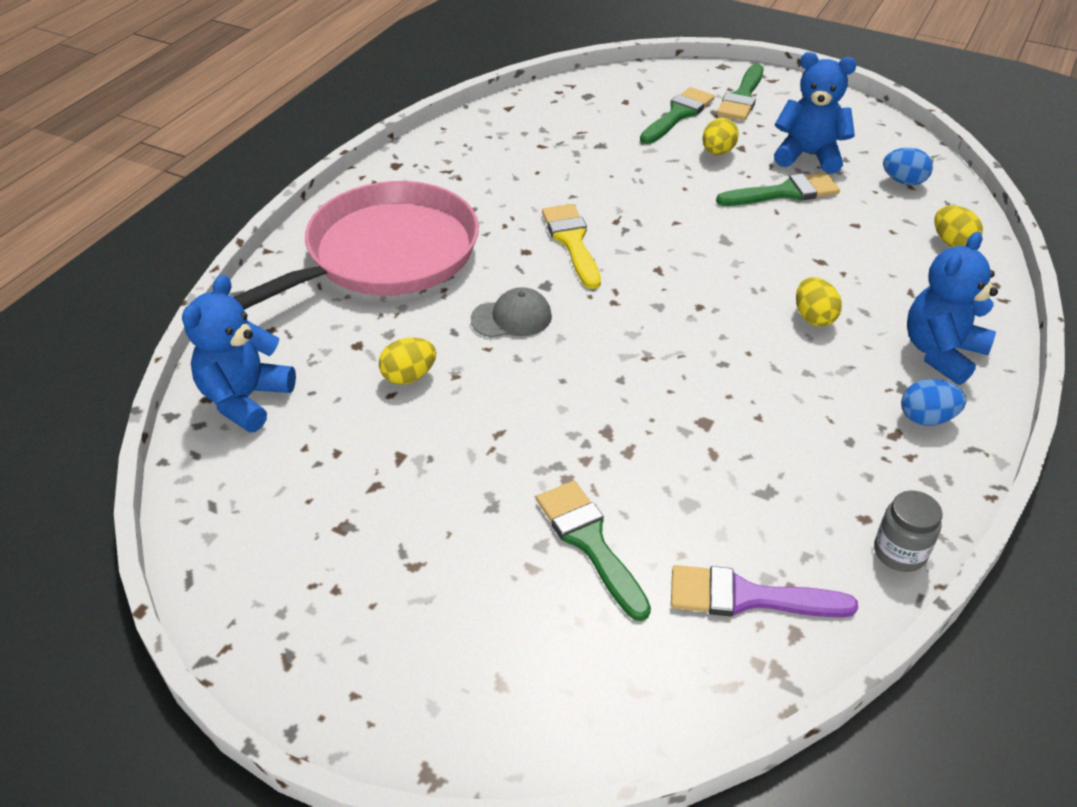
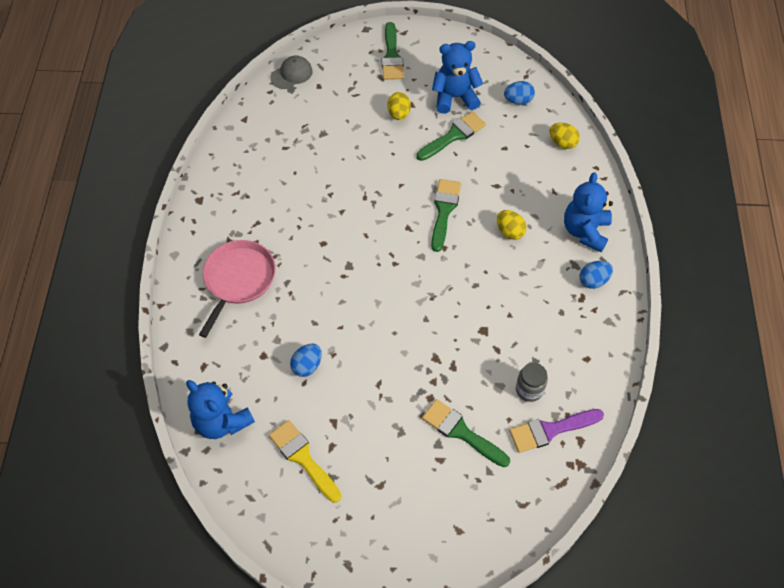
camera: 25 degrees left, 15 degrees up
(245, 399) = (222, 421): blue teddy bear -> blue teddy bear turned 45 degrees counterclockwise
(385, 255) = (238, 279): pink pan -> pink pan, size x0.63
(409, 376) = (307, 366): yellow egg -> blue egg
(512, 318) = (342, 299): grey cap -> grey cap (291, 74)
(572, 241) = (347, 225): yellow brush -> yellow brush (303, 458)
(678, 114) = (358, 87): green brush -> green brush (444, 210)
(899, 552) = (610, 372): grey jar -> grey jar (529, 389)

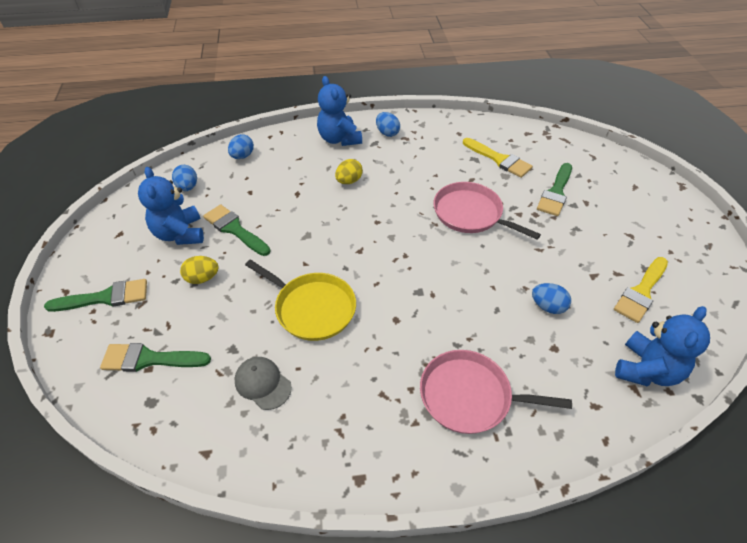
camera: 100 degrees left, 10 degrees down
(291, 74) = (121, 407): grey cap -> grey cap (263, 383)
(349, 186) = (312, 308): none -> yellow pan
(441, 333) = (470, 214): none -> pink pan
(444, 210) = (333, 226): green brush -> green brush (149, 359)
(529, 389) = (499, 159): grey jar -> yellow brush
(550, 430) = (527, 147): purple brush -> none
(562, 143) = (242, 156): yellow egg -> blue egg
(585, 231) = (339, 139): blue teddy bear -> blue teddy bear turned 60 degrees clockwise

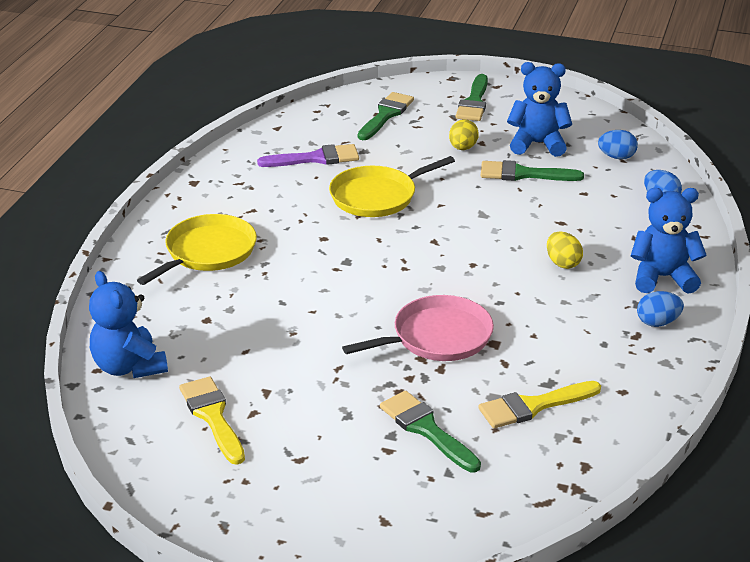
camera: 115 degrees right, 15 degrees down
(234, 229) = (523, 174): green brush -> green brush turned 150 degrees counterclockwise
(263, 383) = (315, 158): grey cap -> purple brush
(470, 396) = (207, 252): pink pan -> yellow pan
(547, 306) = (256, 337): blue egg -> none

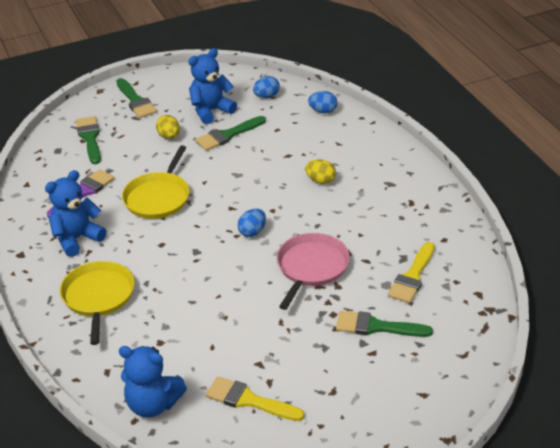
camera: 40 degrees left, 5 degrees up
(657, 322) = (412, 188): blue egg -> blue egg (252, 232)
(662, 277) = (382, 160): blue teddy bear -> blue teddy bear (77, 238)

